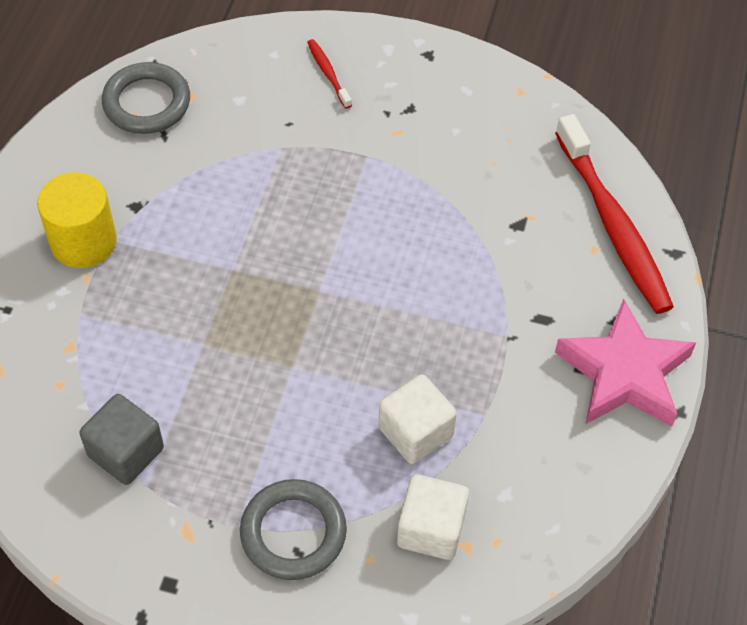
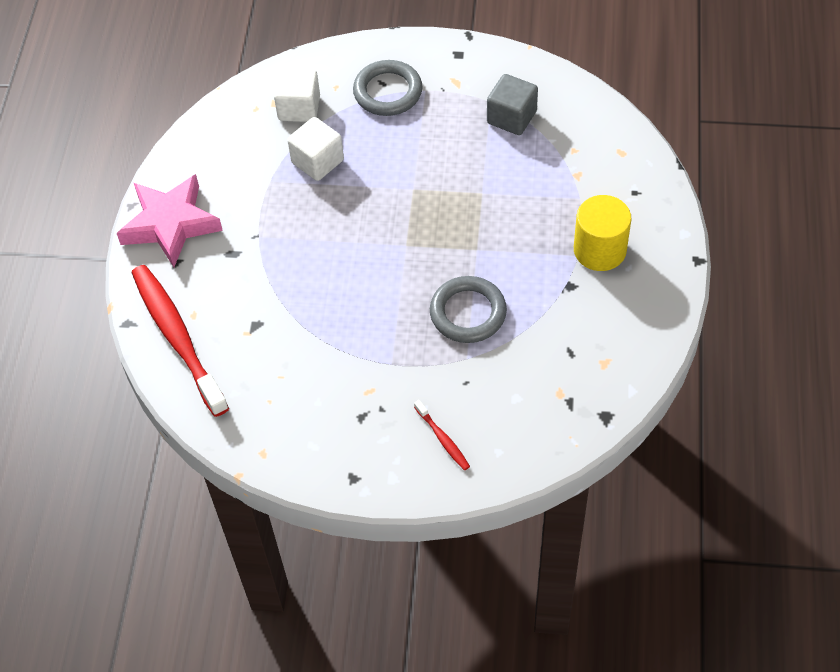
camera: 175 degrees right, 0 degrees up
(147, 103) = (596, 379): grey ring -> grey ring (468, 313)

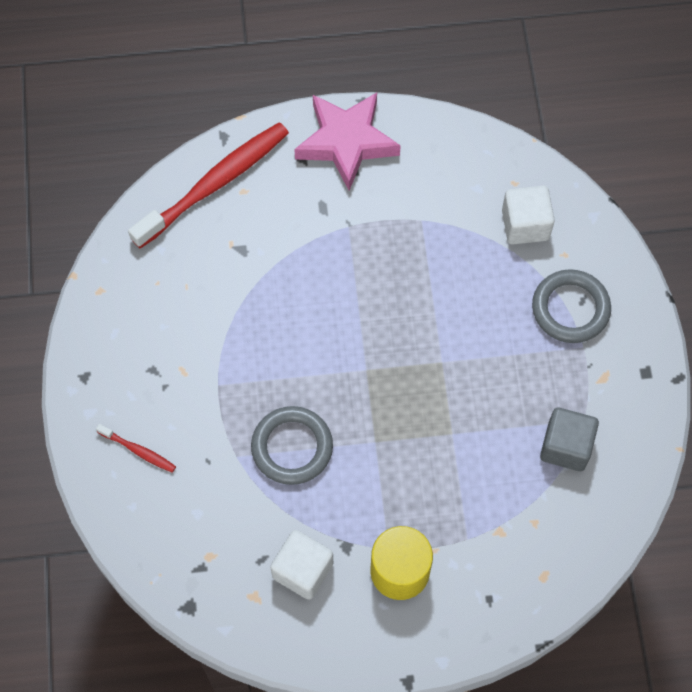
camera: 75 degrees right, 10 degrees up
(317, 161) = (457, 259): white cube -> white cube (302, 570)
(443, 439) = (138, 451): red toothbrush -> red toothbrush turned 105 degrees counterclockwise

